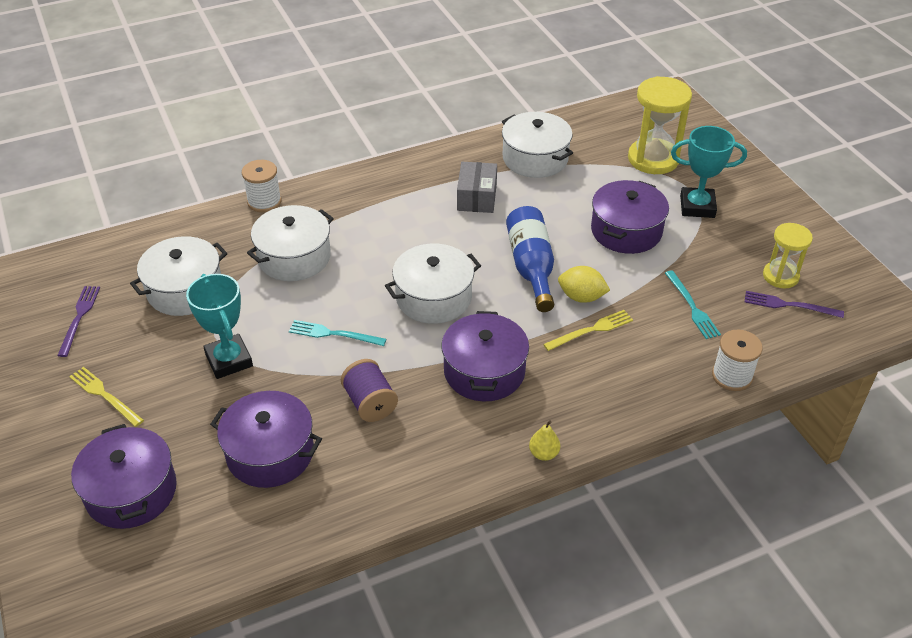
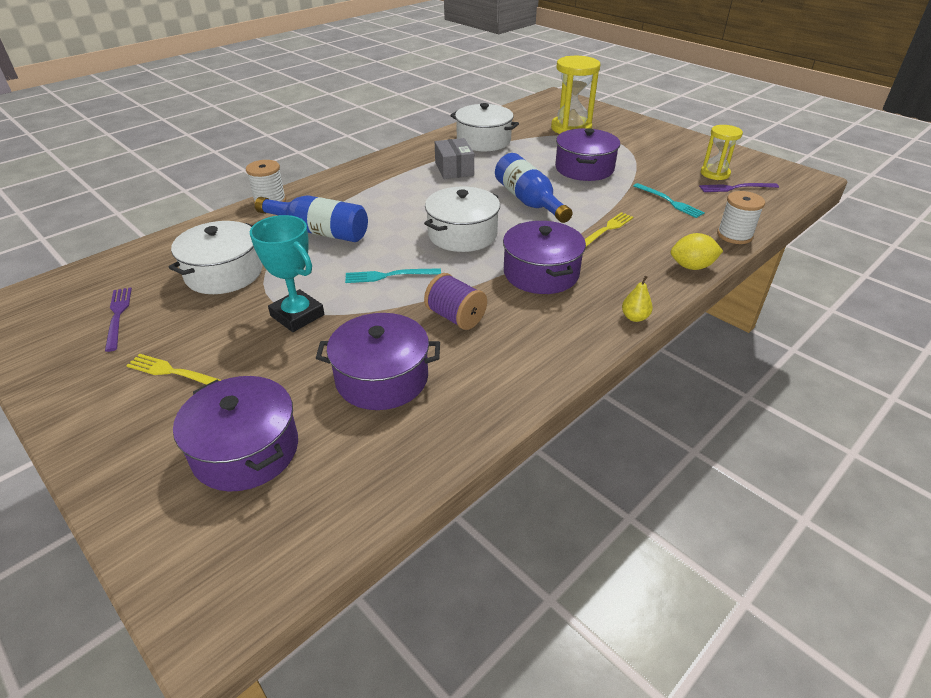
camera: 20 degrees left, 5 degrees down
(294, 257) = (319, 231): white pot -> blue bottle
(581, 297) = (582, 211): yellow lemon -> yellow lemon (691, 267)
(697, 206) = (623, 147): turquoise trophy -> none

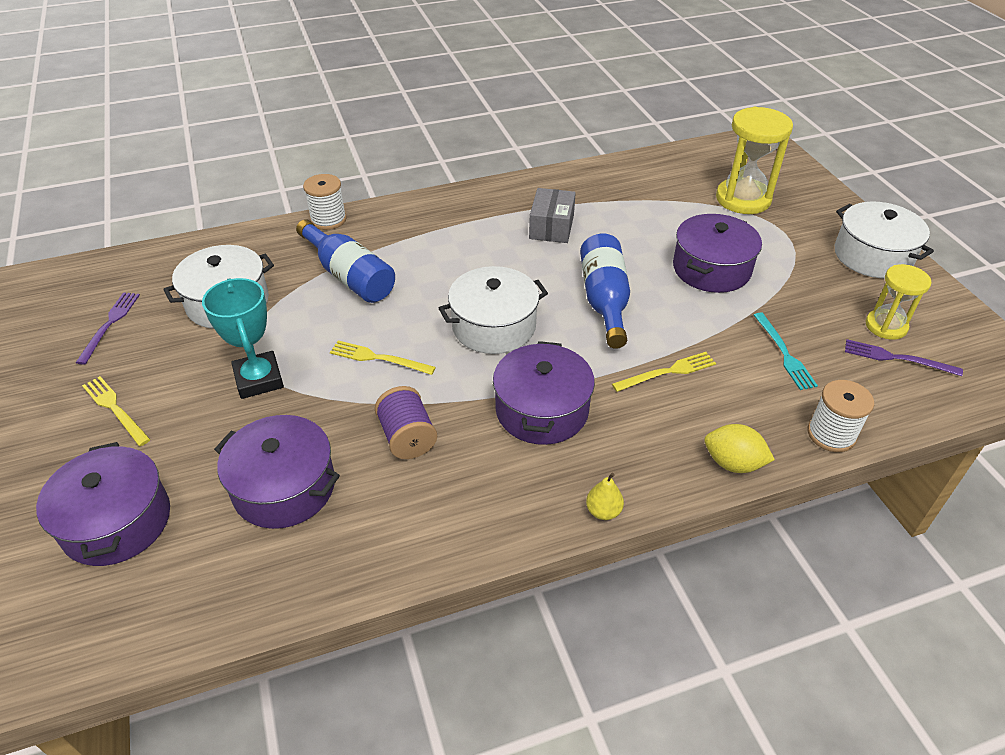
camera: 25 degrees right, 5 degrees up
(389, 275) = (378, 358): turquoise fork -> yellow fork
(483, 141) = (616, 192): white pot -> white pot (873, 256)

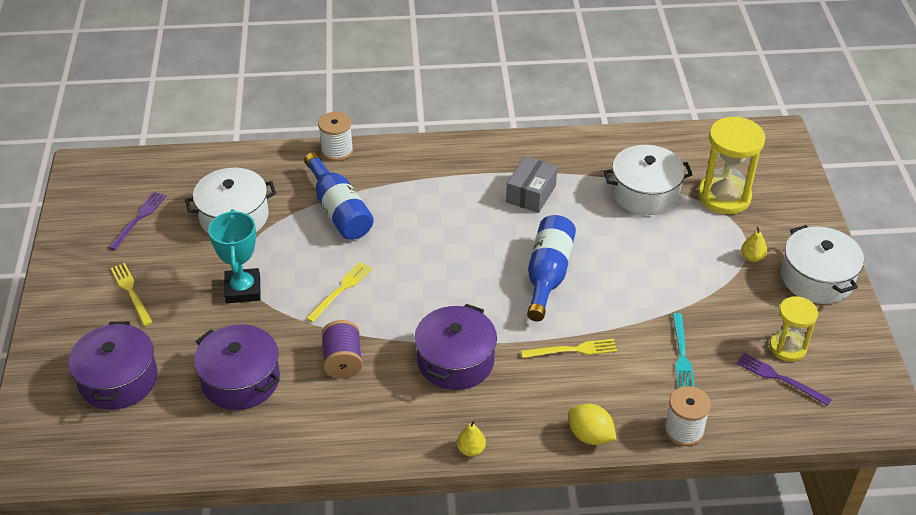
camera: 15 degrees right, 0 degrees up
(378, 358) = (340, 290): yellow fork -> yellow fork turned 90 degrees clockwise
(494, 326) = (444, 280): white pot -> white pot (645, 193)
(711, 269) = (657, 263): purple pot -> none
(800, 248) = (752, 257): none -> yellow pear

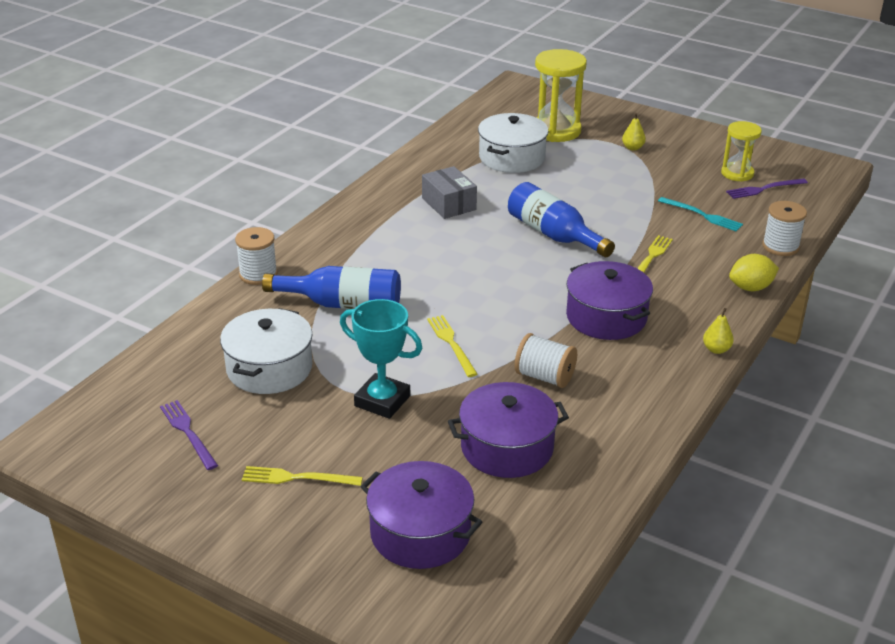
camera: 55 degrees left, 10 degrees down
(343, 361) = (544, 377): purple spool -> white spool
(817, 278) = (680, 135): white pot -> none

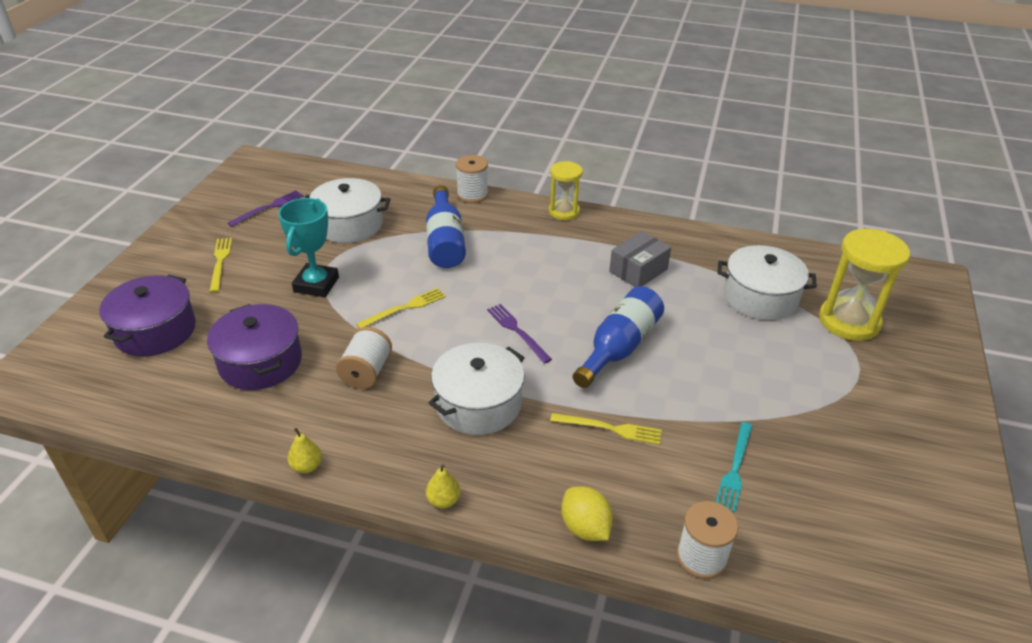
camera: 75 degrees right, 5 degrees up
(606, 317) = (478, 404): purple pot -> white pot
(632, 148) = (860, 389): yellow pear -> yellow pear (307, 466)
(737, 173) = (871, 499): yellow hourglass -> yellow hourglass (564, 211)
(764, 189) = (848, 532): purple fork -> purple fork (517, 331)

